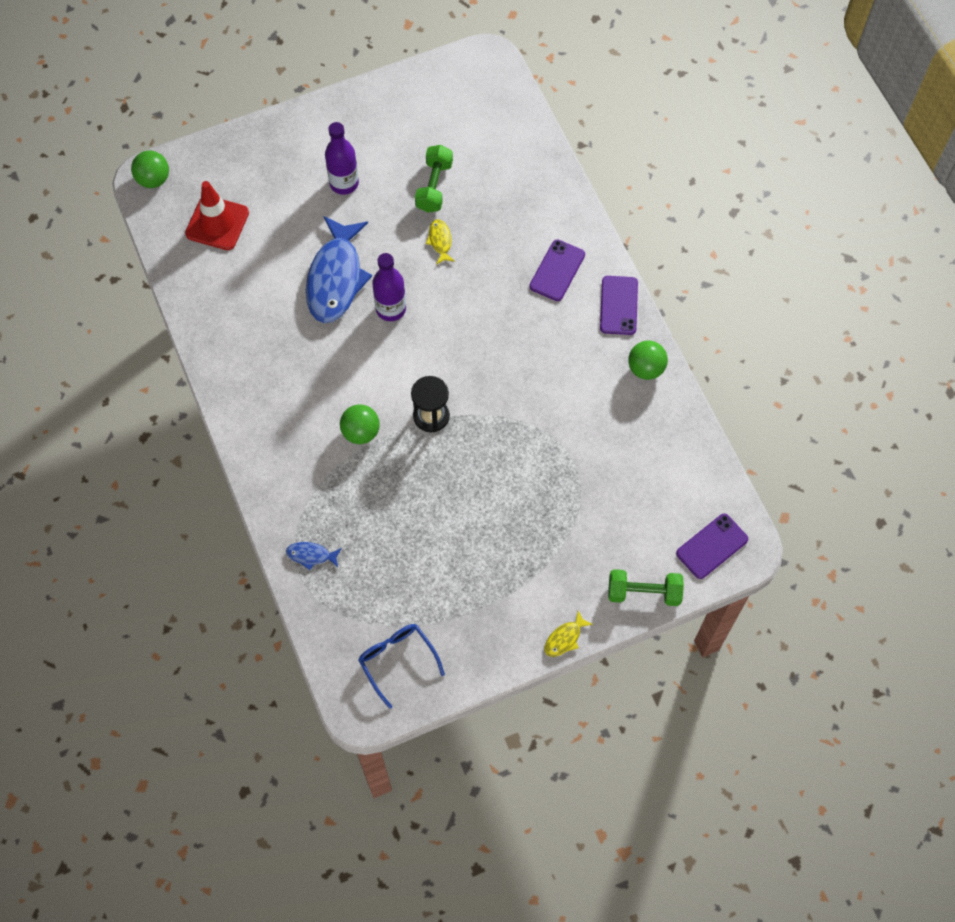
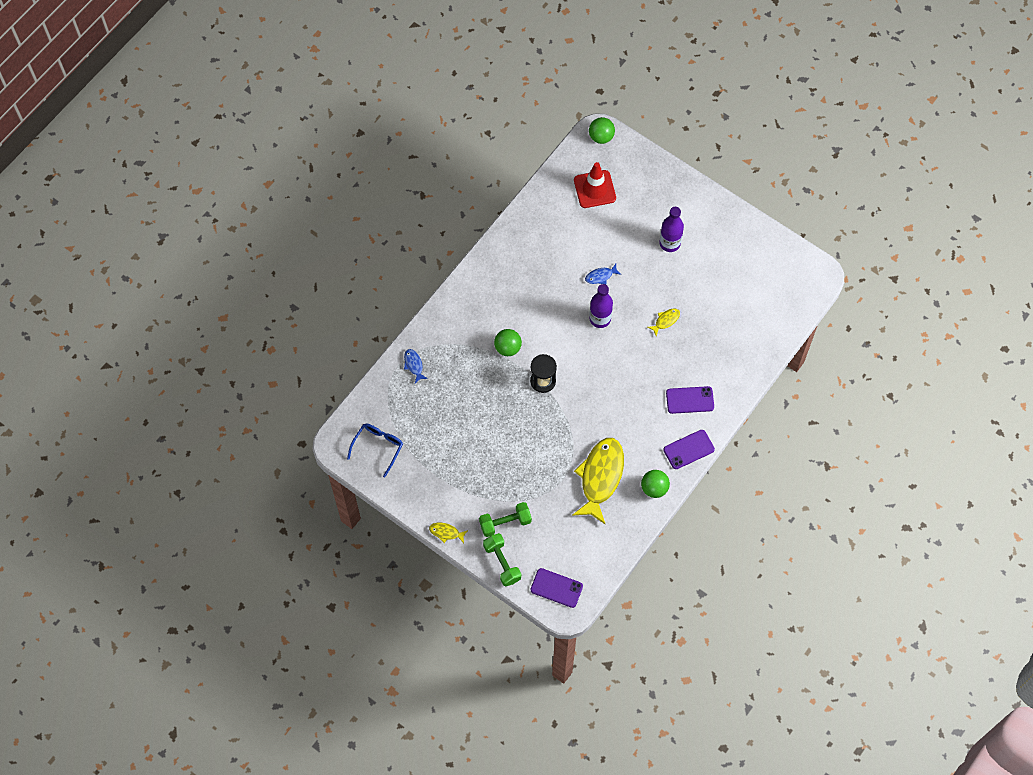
camera: 60 degrees right, 0 degrees up
(336, 278) = (600, 276): blue fish -> blue fish, size x0.42
(434, 186) = (702, 296): green dumbbell -> green dumbbell (505, 523)
(597, 419) = (600, 477): none -> yellow fish

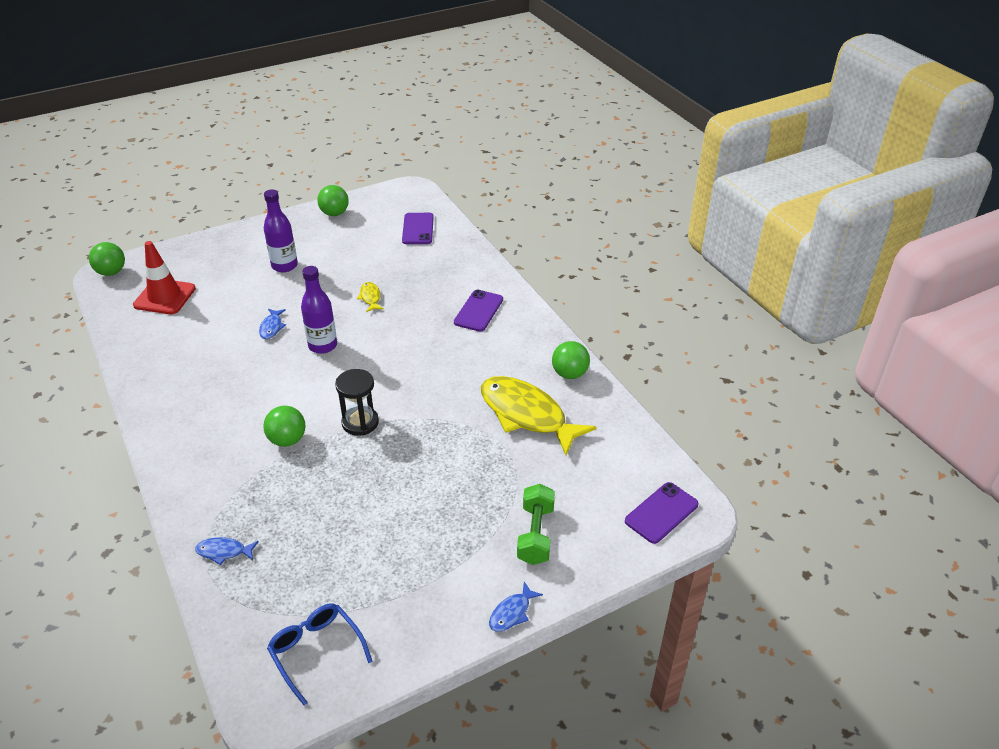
camera: 65 degrees left, 25 degrees down
(446, 532) = (512, 613): yellow fish -> blue fish
(502, 563) = (595, 561): green dumbbell -> none
(688, 449) = (538, 331): purple phone -> purple phone (418, 229)
(753, 239) = (334, 213): none -> green ball

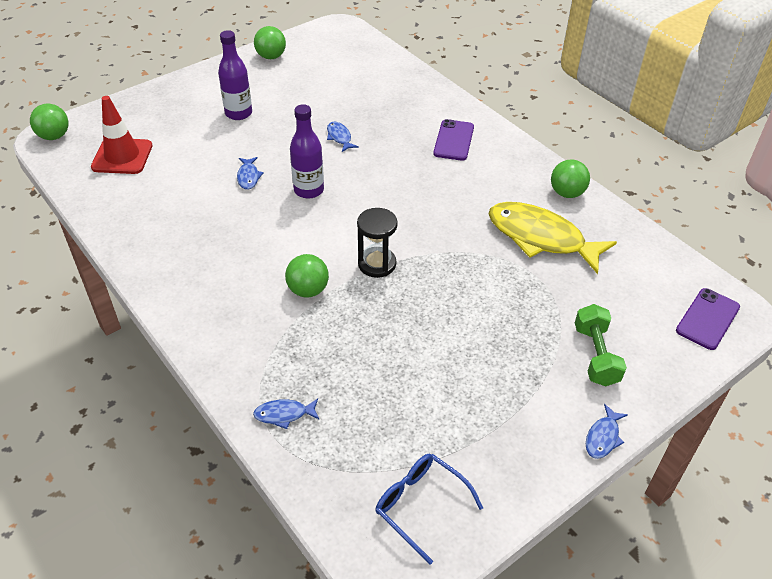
camera: 10 degrees left, 5 degrees up
(370, 297) = (339, 137): yellow fish -> blue fish
(418, 229) = (362, 65): purple phone -> none

